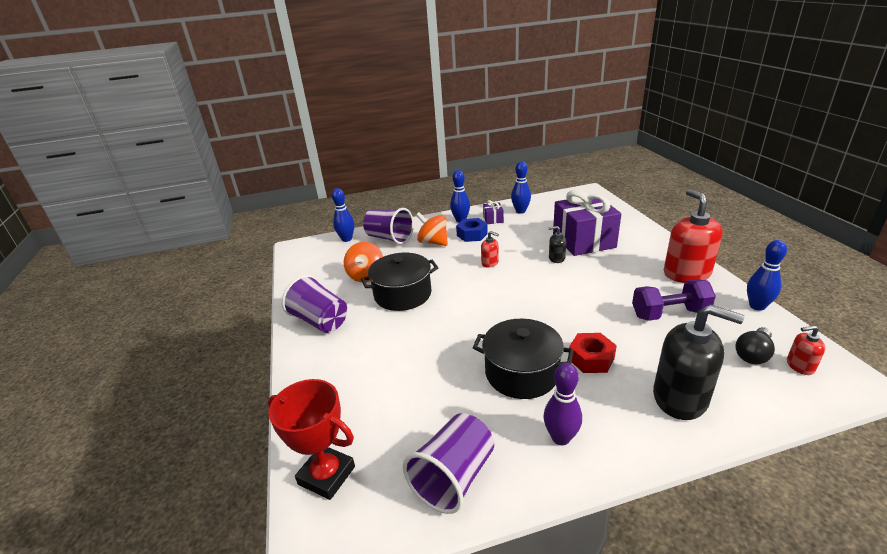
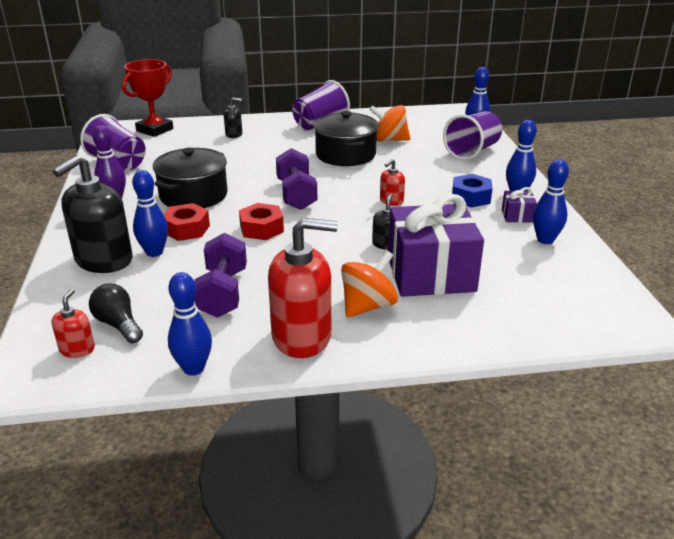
camera: 95 degrees right, 0 degrees up
(349, 382) = (234, 134): none -> black soap dispenser
(433, 242) = (455, 173): orange spinning top -> orange spinning top (368, 306)
(495, 308) = (296, 195): none -> purple dumbbell
(565, 315) = (261, 228): none -> red nut
(643, 367) = (154, 252): none -> blue bowling pin

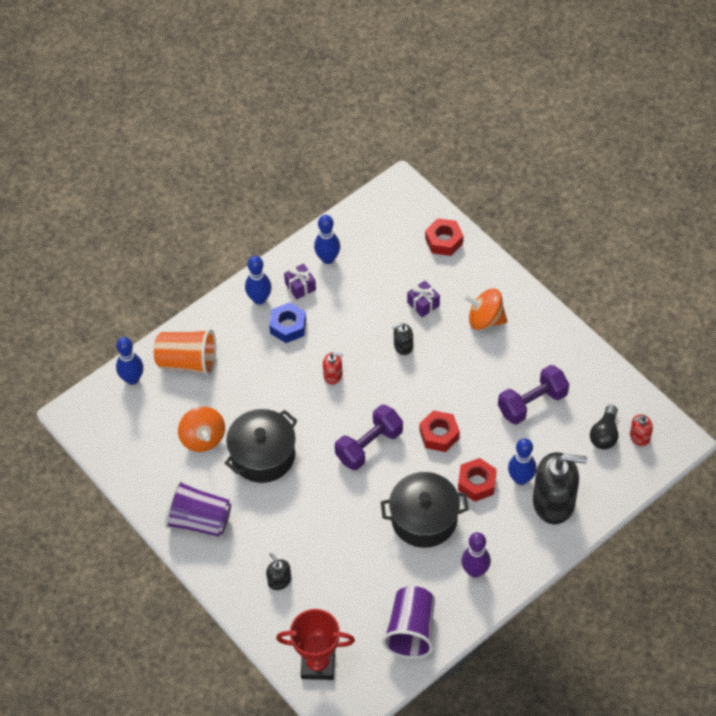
camera: 120 degrees left, 25 degrees up
(193, 368) = (606, 369): blue bowling pin -> none
(302, 336) = (540, 335): red soap dispenser -> none
(430, 274) = (423, 304): purple gift -> purple gift, size x0.42
(472, 151) = (188, 362): purple cup -> orange cup
(518, 322) = (444, 241): none -> red nut

